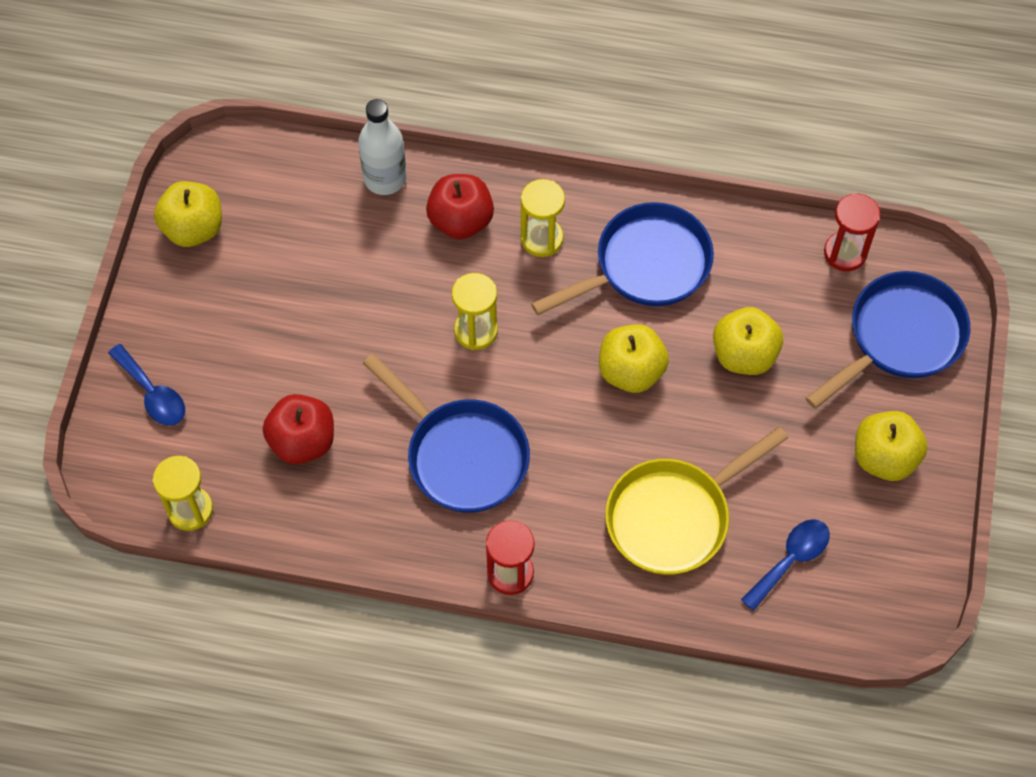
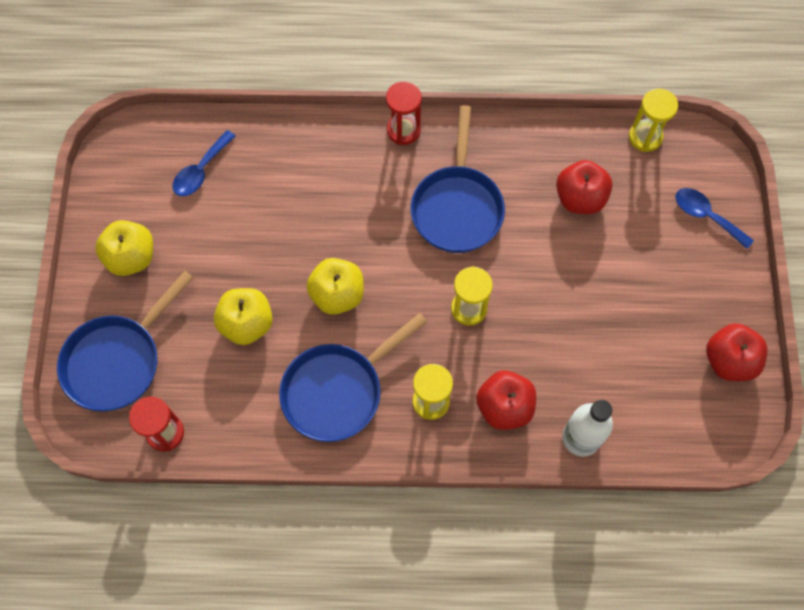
camera: 170 degrees right, 5 degrees up
(193, 228) = (729, 360): yellow apple -> red apple
(461, 455) = (457, 207): blue pan -> blue pan turned 120 degrees counterclockwise
(674, 517) = (290, 188): yellow pan -> none

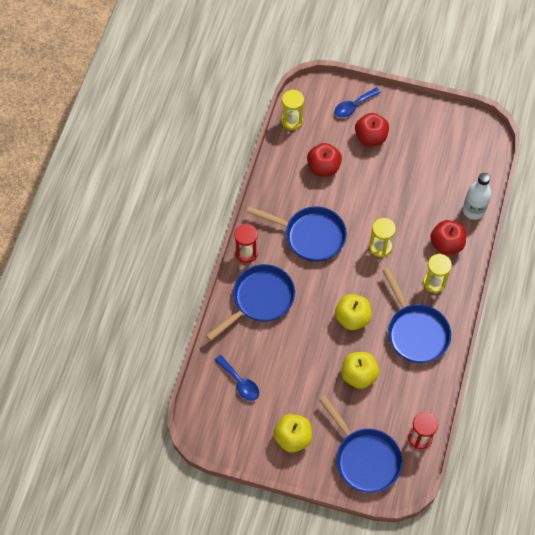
camera: 75 degrees left, 5 degrees down
(334, 165) = (260, 299): none -> blue pan
(729, 360) = (445, 124): red apple -> red apple (370, 137)

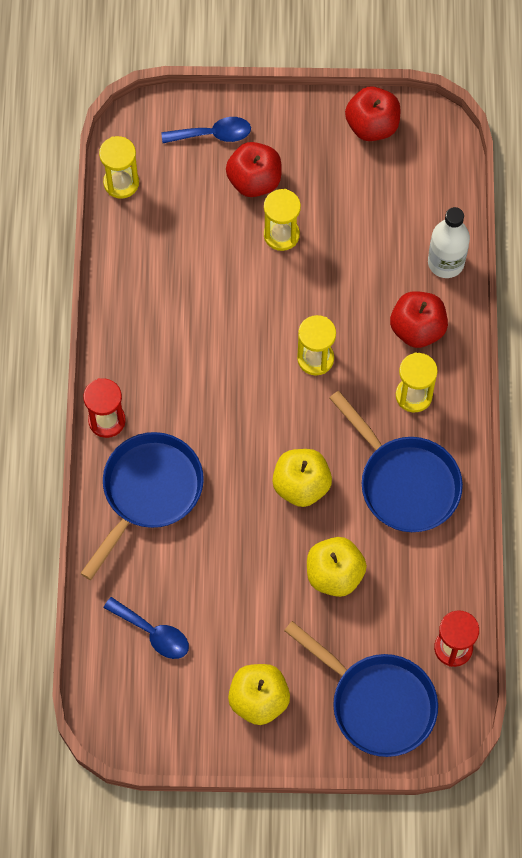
camera: 15 degrees left, 5 degrees up
(310, 236) = (201, 367): blue pan -> none
(323, 167) = (192, 249): red apple -> red apple (372, 125)
(353, 106) = (213, 134): blue spoon -> blue spoon turned 135 degrees counterclockwise
(378, 171) = (281, 235): none -> yellow hourglass

